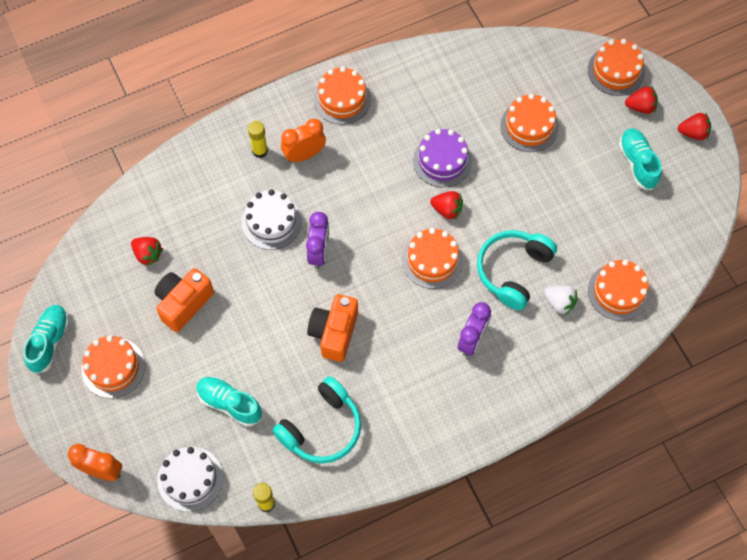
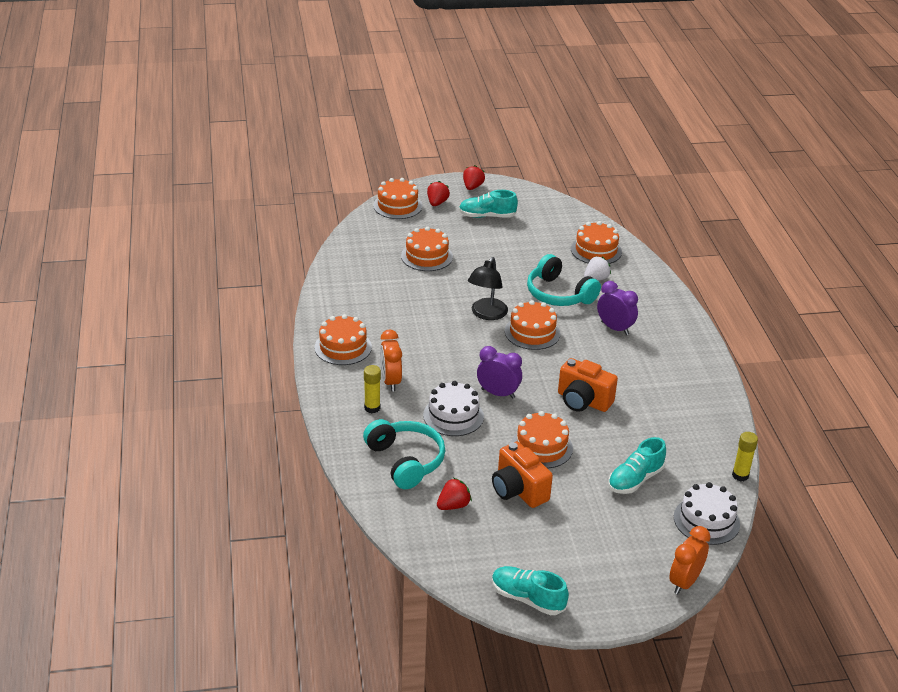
camera: 75 degrees left, 30 degrees down
(113, 367) = (573, 554): orange cake -> orange cake (541, 447)
(321, 428) = (674, 427): turquoise headphones -> turquoise headphones (405, 461)
(442, 161) = (437, 306): purple cake -> none
(447, 210) = (486, 314): red strawberry -> black lamp

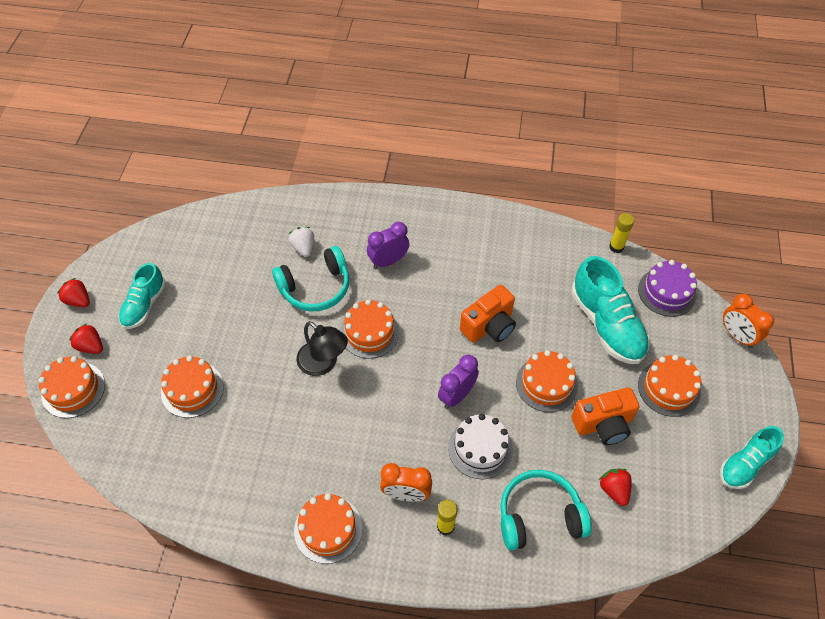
camera: 70 degrees left, 20 degrees up
(596, 250) = (256, 230): orange cake -> orange cake (669, 388)
(635, 479) = (607, 324): turquoise shoe -> turquoise shoe, size x1.61
(706, 520) = (667, 292): white cake -> purple cake

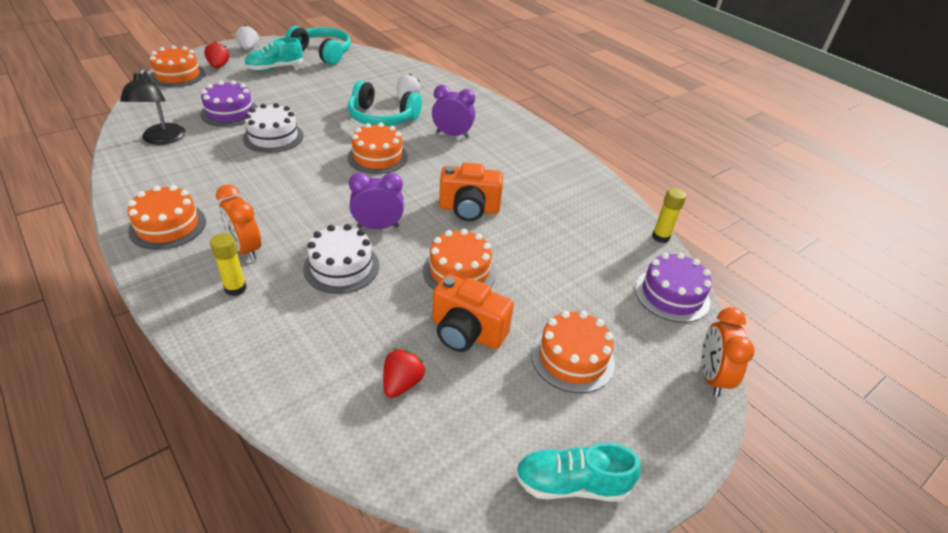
camera: 40 degrees right, 15 degrees down
(78, 300) = (248, 48): red strawberry -> white strawberry
(192, 389) = (230, 112): orange cake -> purple cake
(267, 382) = (273, 137): none -> white cake
(323, 364) = (321, 151): black lamp -> black lamp (161, 139)
(539, 516) = (310, 344): turquoise headphones -> turquoise headphones (322, 53)
(607, 324) = (575, 275): turquoise shoe -> none

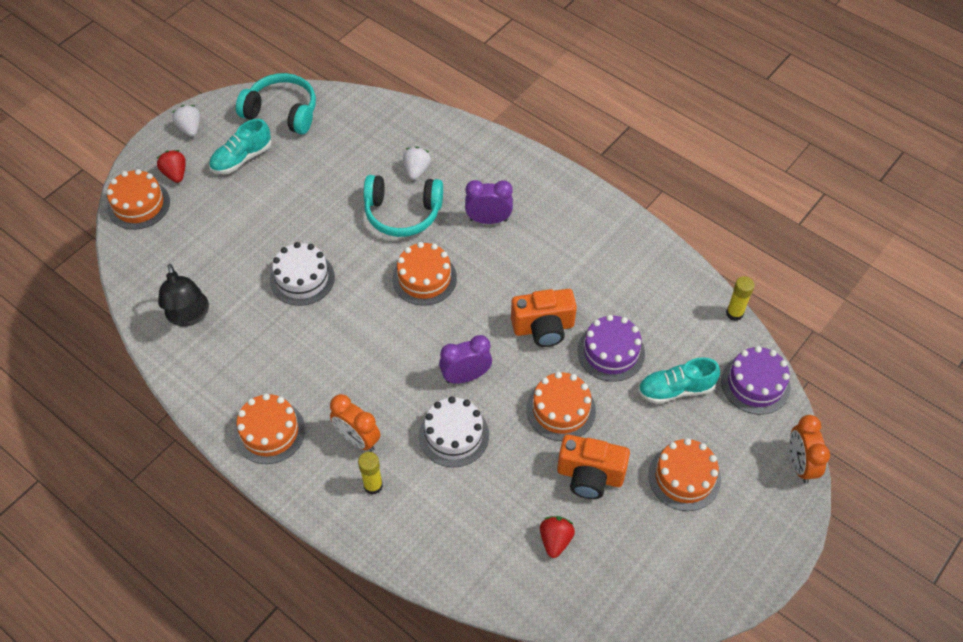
camera: 10 degrees left, 15 degrees up
(230, 112) = (234, 252): purple cake -> purple cake (611, 352)
(571, 484) = (709, 589): turquoise shoe -> turquoise shoe (675, 389)

